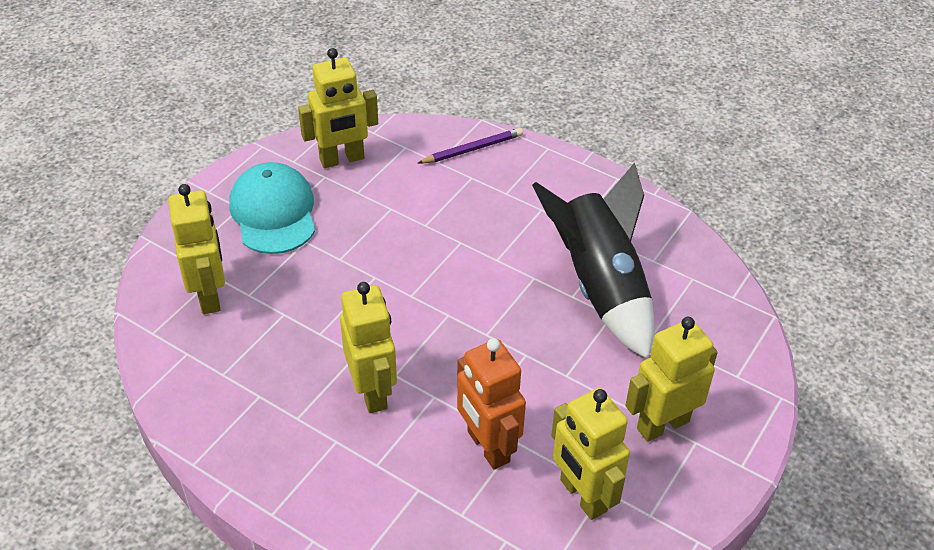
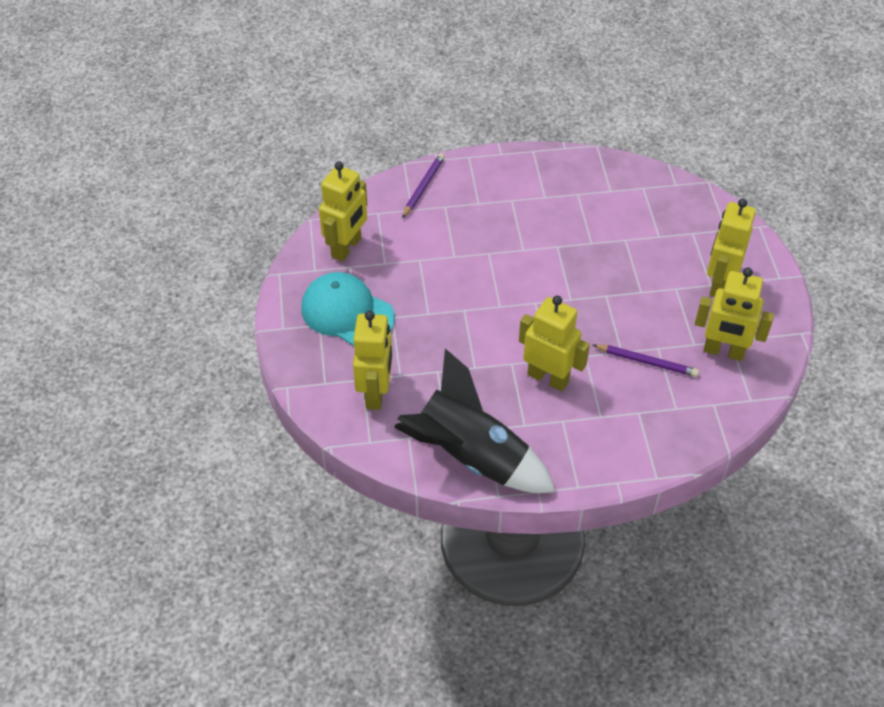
camera: 40 degrees left, 5 degrees up
(209, 295) = (376, 393): yellow robot -> yellow robot turned 60 degrees clockwise
(487, 447) = (647, 362): orange robot -> purple pencil
(600, 286) = (600, 226): black rocket -> black rocket (471, 456)

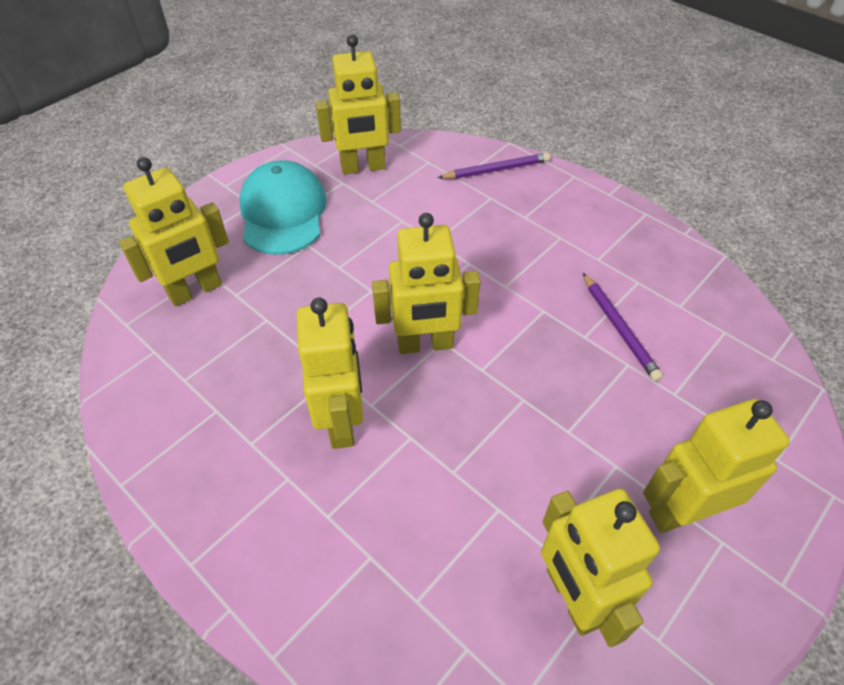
camera: 50 degrees right, 0 degrees up
(471, 456) = (164, 421): black rocket -> none
(530, 311) = (425, 344): none -> yellow robot
(647, 362) = (463, 511): purple pencil -> purple pencil (619, 329)

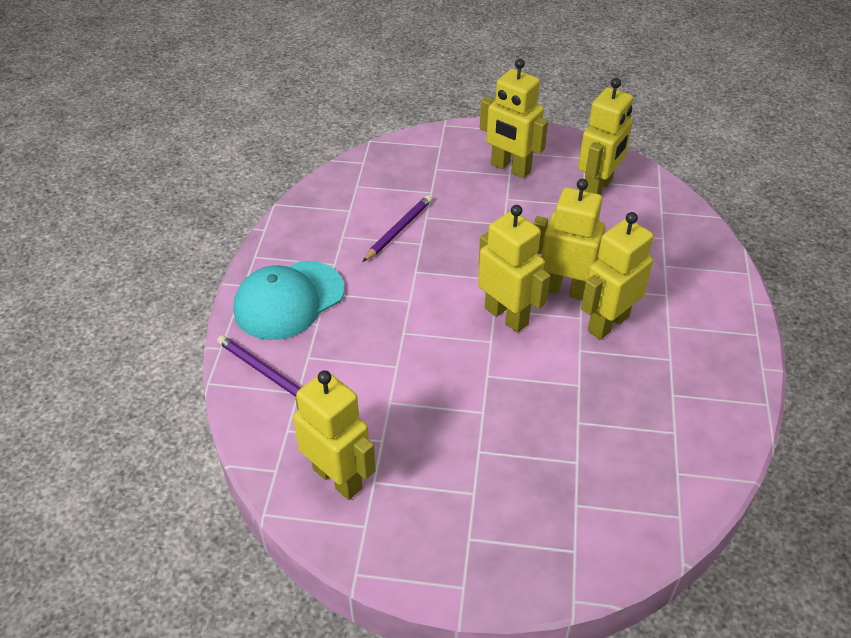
camera: 125 degrees left, 5 degrees down
(195, 291) = (602, 494): yellow robot -> yellow robot (565, 290)
(283, 212) = (457, 500): turquoise cap -> turquoise cap (289, 300)

